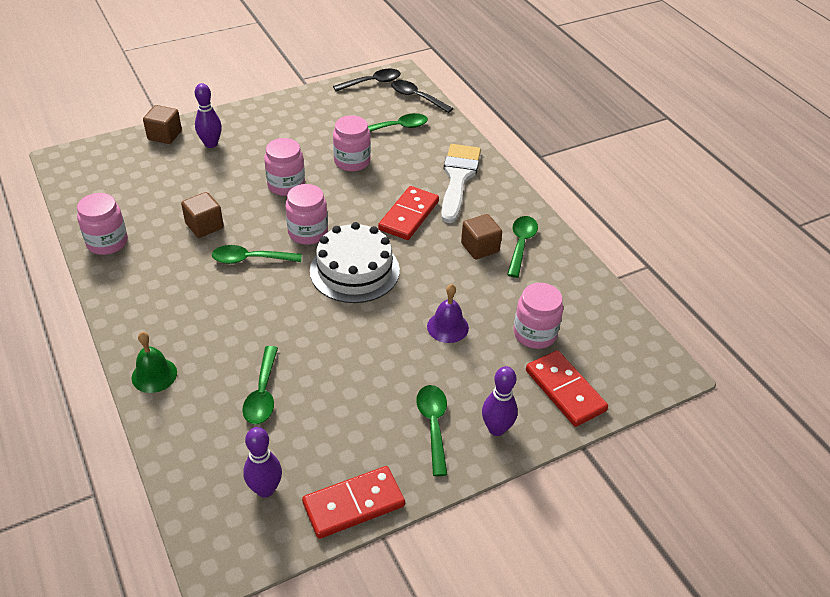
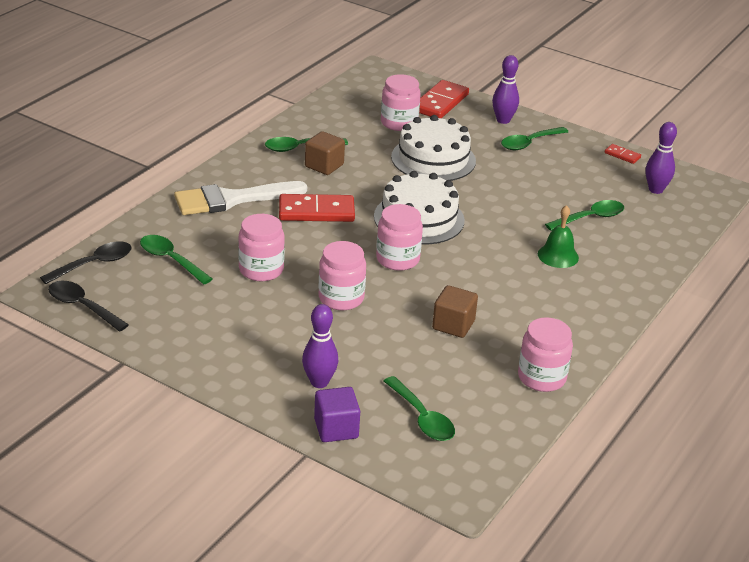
camera: 120 degrees left, 10 degrees down
(154, 375) = (638, 274): green bell -> green bell (558, 256)
(165, 135) = (336, 429): brown cube -> purple cube
(250, 259) = (466, 278): green spoon -> green spoon (422, 418)
(354, 504) = (622, 155): red domino -> red domino, size x0.49
(416, 97) = (94, 264): black spoon -> black spoon turned 135 degrees counterclockwise
(447, 327) = (433, 159): purple bell -> white cake

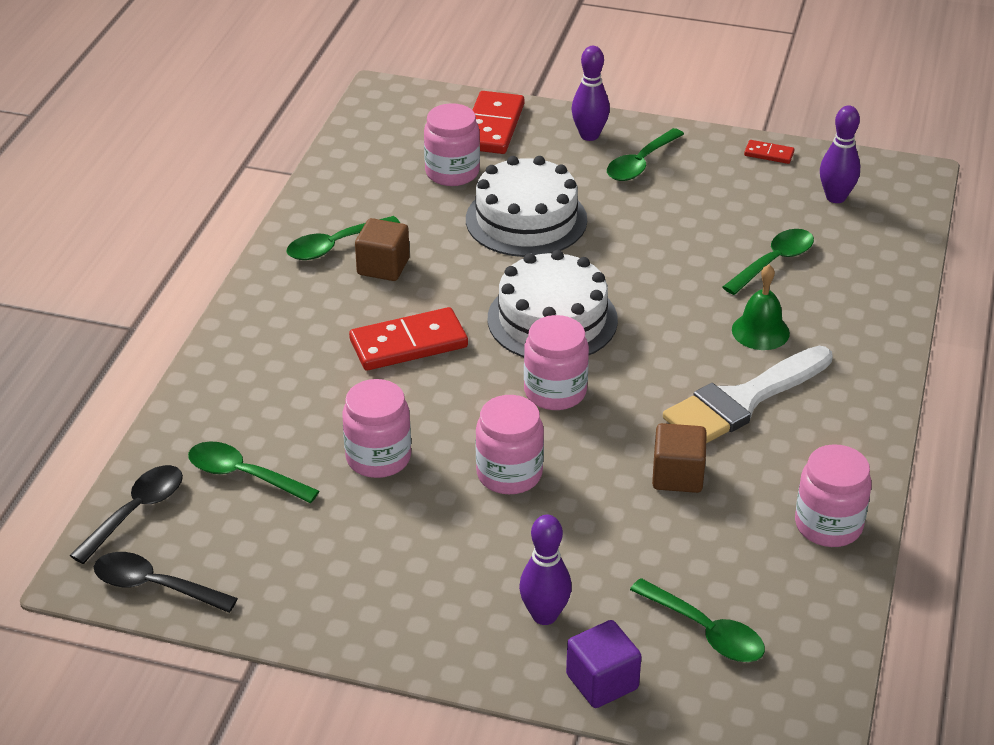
camera: 15 degrees left, 5 degrees up
(232, 199) = (281, 354): white brush -> white brush (742, 400)

